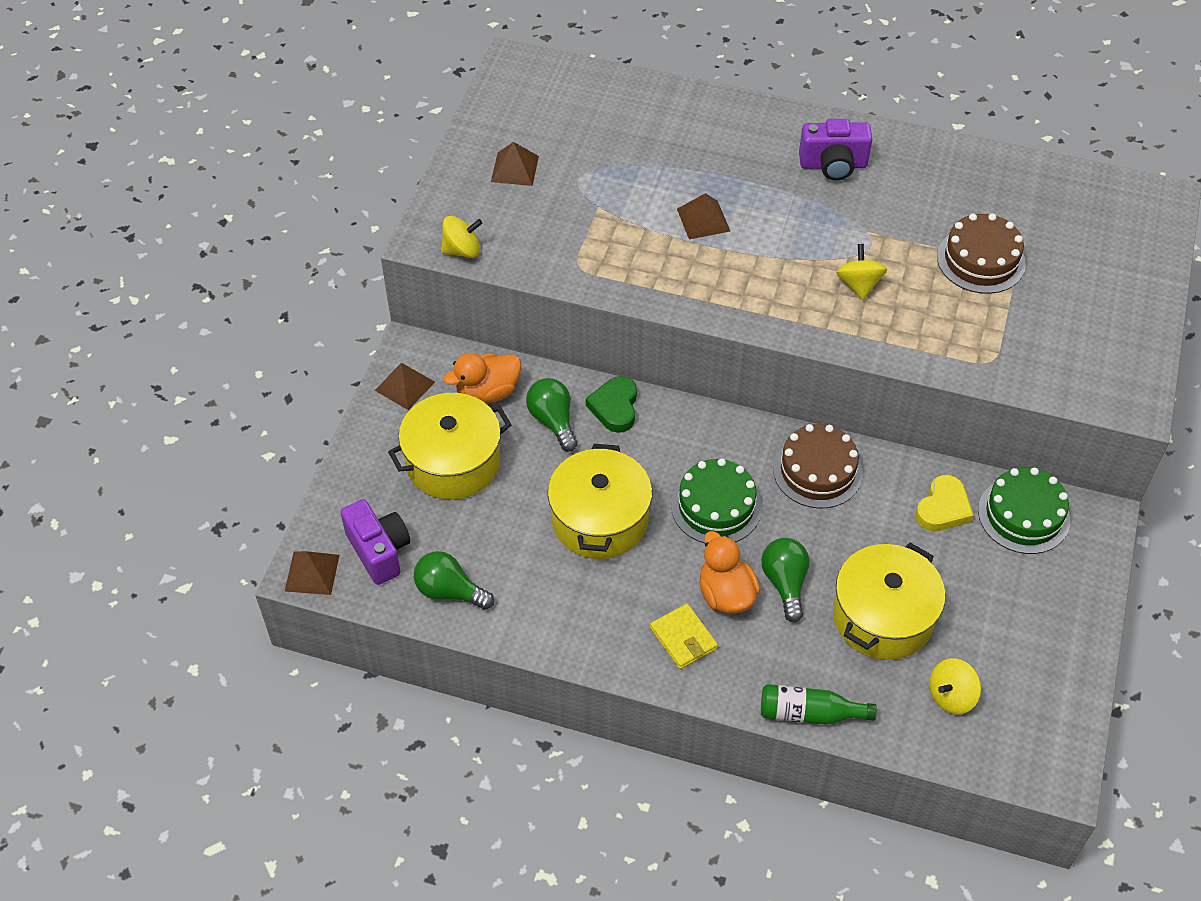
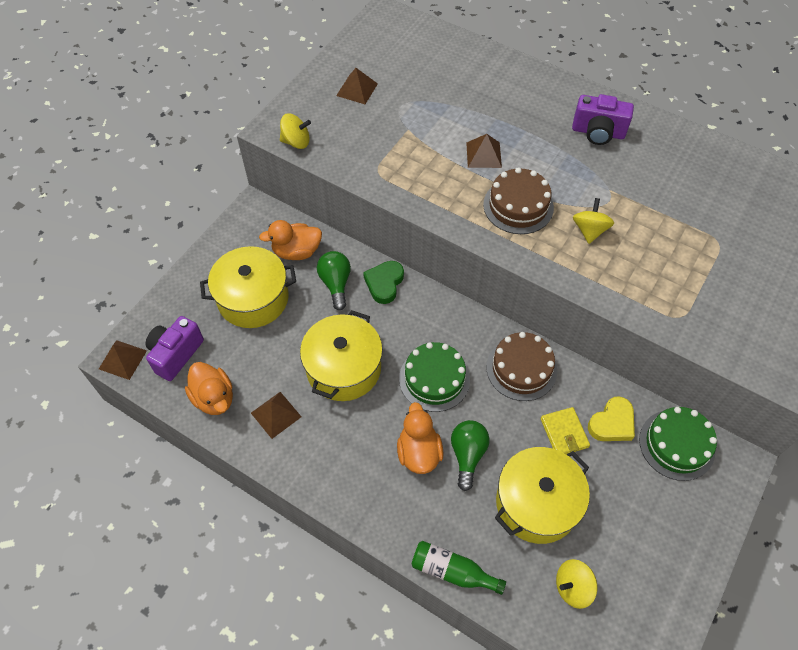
camera: 15 degrees right, 5 degrees up
(379, 551) = (176, 354): purple camera -> purple camera turned 135 degrees counterclockwise
(405, 386) = (240, 234): brown pyramid -> brown pyramid (276, 415)
(449, 591) = (214, 398): green light bulb -> orange duck
(683, 638) = (374, 481): yellow wallet -> yellow wallet (564, 433)
(981, 260) = (695, 231): brown cake -> brown cake (518, 206)

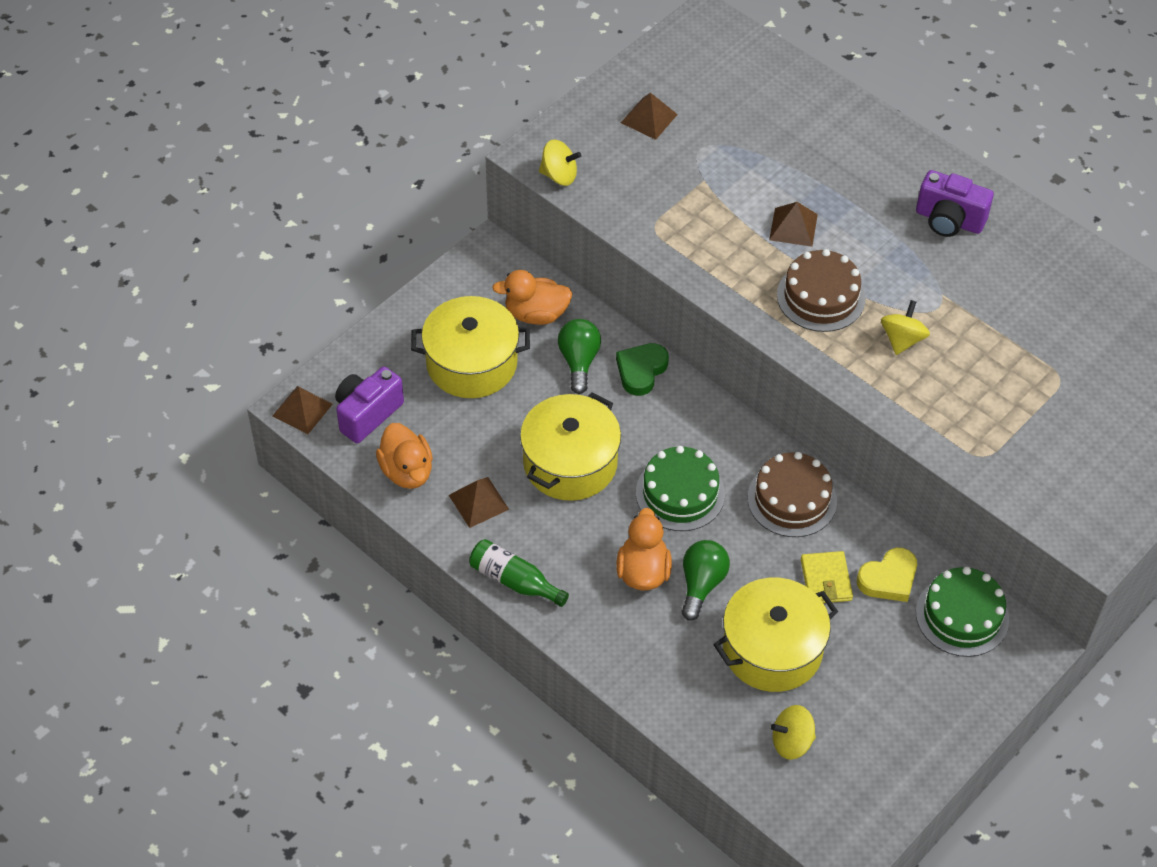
camera: 10 degrees right, 5 degrees down
(452, 571) = (655, 702): green bottle -> green bottle (514, 580)

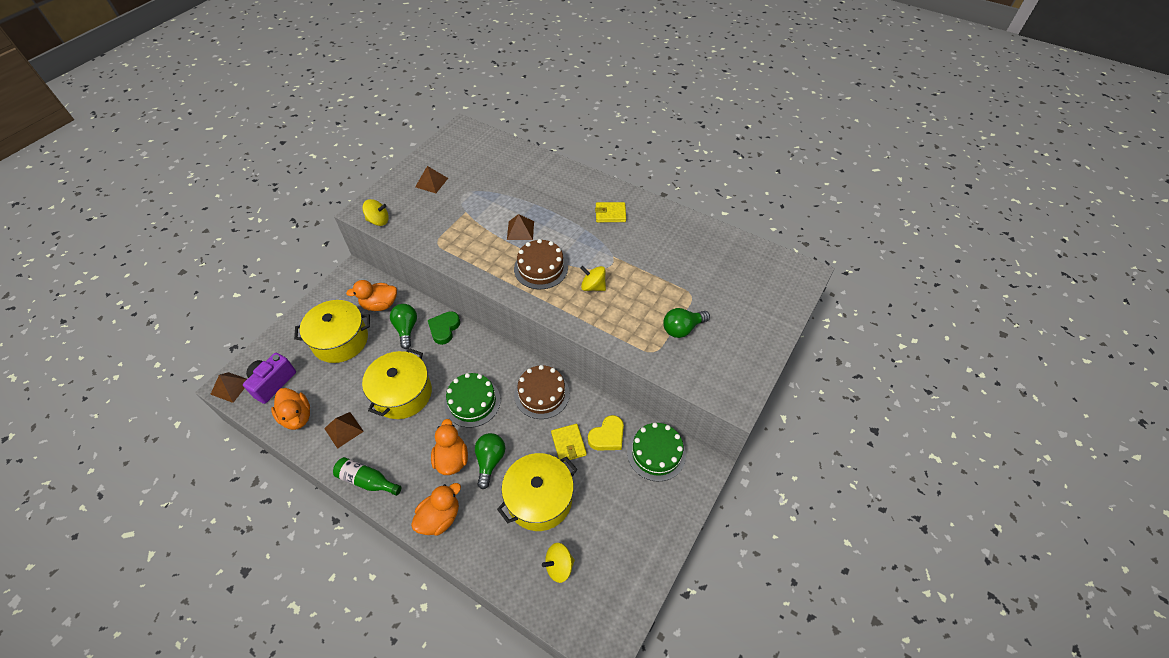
camera: 10 degrees left, 0 degrees up
(621, 649) = (440, 517): none -> orange duck
(902, 339) = (593, 286): yellow spinning top -> yellow spinning top turned 75 degrees counterclockwise
(949, 220) = (610, 214): purple camera -> yellow wallet
(1035, 428) = (682, 328): none -> green light bulb

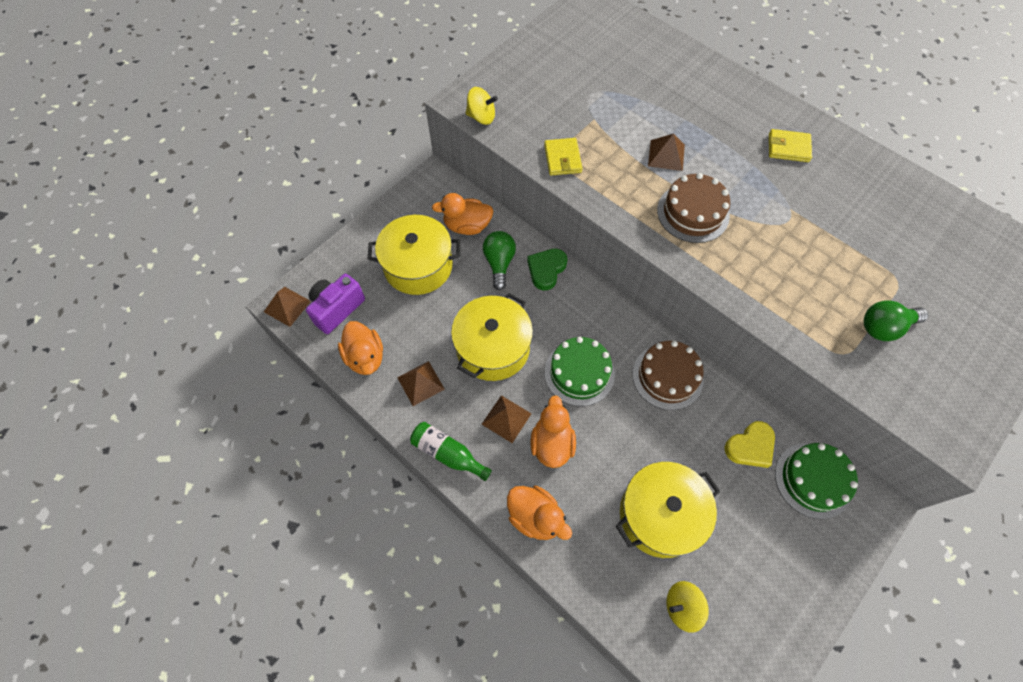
camera: 10 degrees right, 10 degrees up
(431, 182) = (550, 72): brown pyramid -> brown pyramid (506, 418)
(440, 517) = (535, 517): orange duck -> orange duck turned 75 degrees clockwise
(490, 461) = (599, 454): green light bulb -> none
(568, 444) = (699, 448): yellow wallet -> yellow wallet (562, 159)
(593, 286) = (763, 249): yellow spinning top -> none

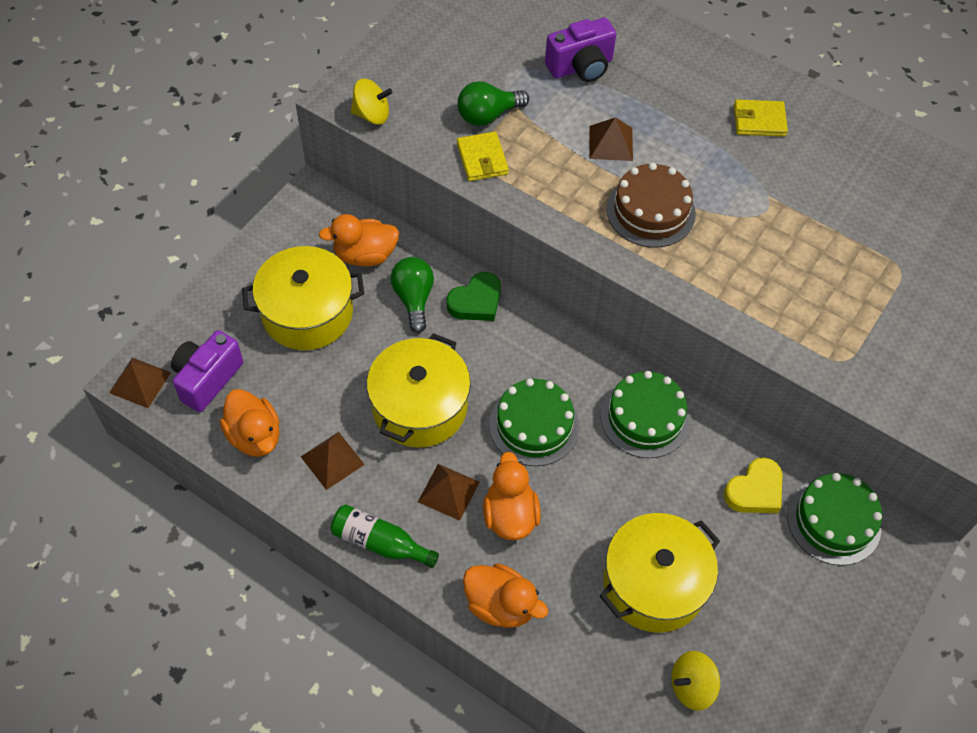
camera: 10 degrees left, 5 degrees down
(546, 270) = (476, 301): green heart -> green heart turned 150 degrees counterclockwise
(649, 93) = (581, 67): none -> purple camera
(667, 376) = (645, 418): brown cake -> green cake
(884, 327) = (888, 325): green light bulb -> green light bulb (488, 115)

